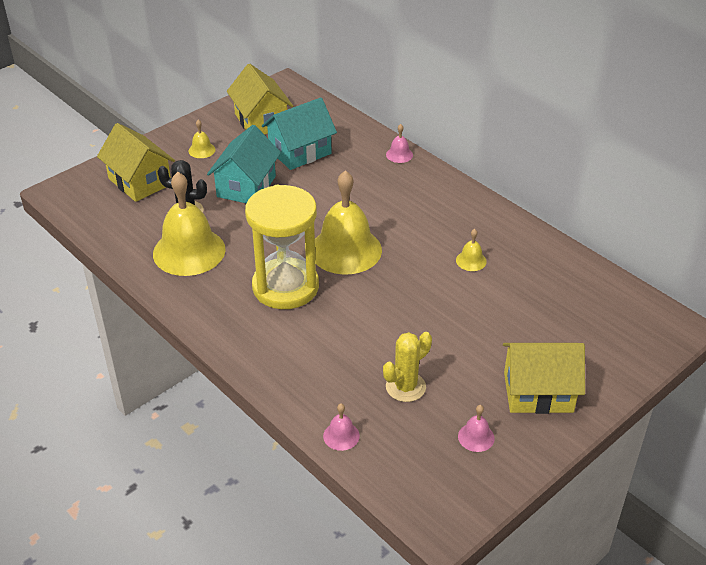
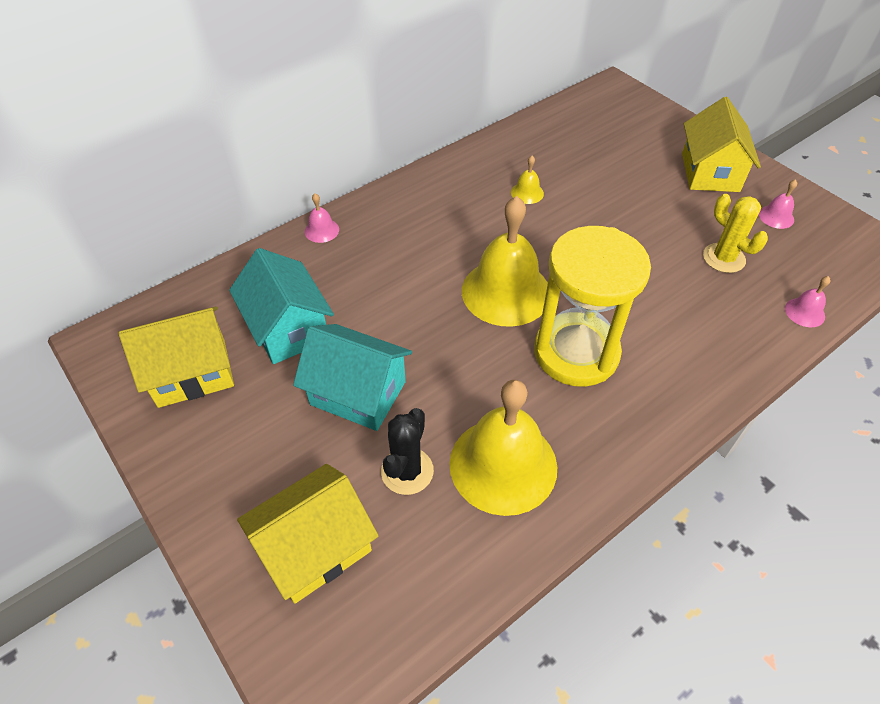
camera: 85 degrees left, 10 degrees up
(202, 150) = (247, 454): yellow bell -> none

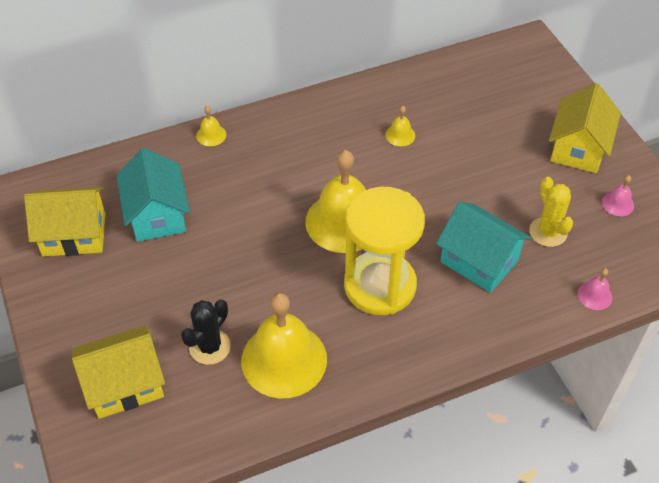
camera: 15 degrees right, 0 degrees up
(321, 230) = (211, 135): pink bell -> yellow bell
(358, 393) = (193, 279): turquoise house -> turquoise house (479, 261)

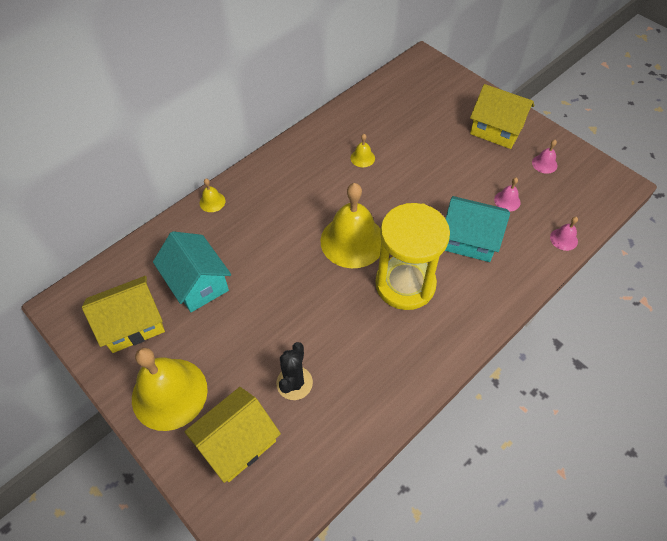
camera: 20 degrees left, 5 degrees up
(284, 359) = (359, 372): yellow bell -> yellow bell (169, 393)
(548, 232) = (507, 201): yellow cactus -> pink bell
(578, 148) = (496, 130): yellow house -> yellow house turned 60 degrees counterclockwise

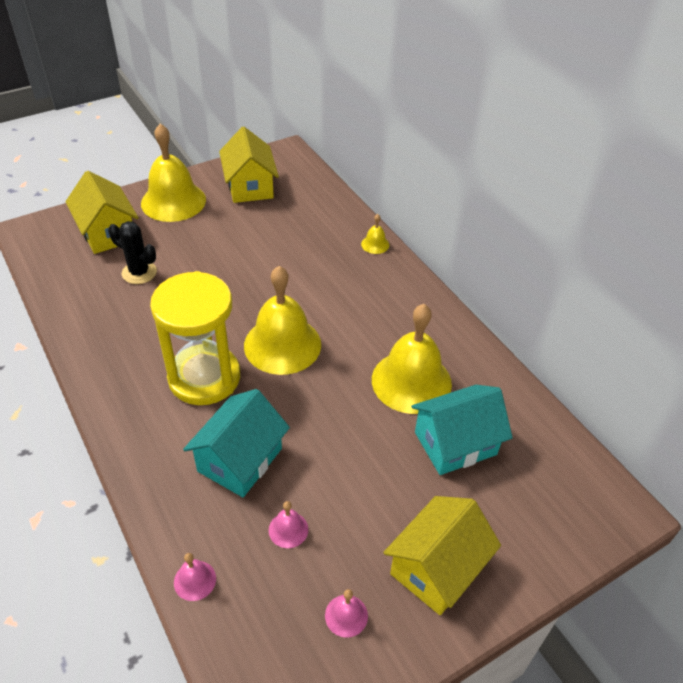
camera: 100 degrees right, 10 degrees down
(197, 283) = (275, 225): turquoise house -> turquoise house (455, 443)
(362, 158) = (411, 381): yellow bell -> yellow bell, size x2.38

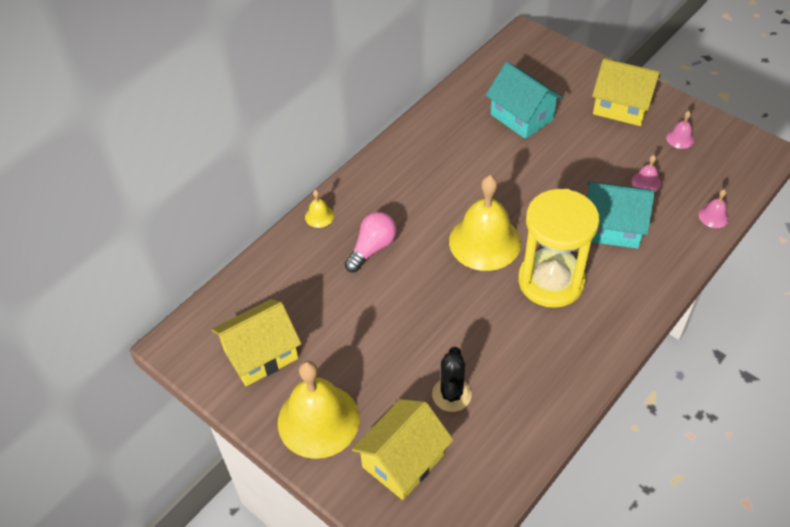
camera: 105 degrees left, 5 degrees up
(318, 267) = (372, 248): none -> pink light bulb
(411, 381) = (478, 152): yellow bell -> none

